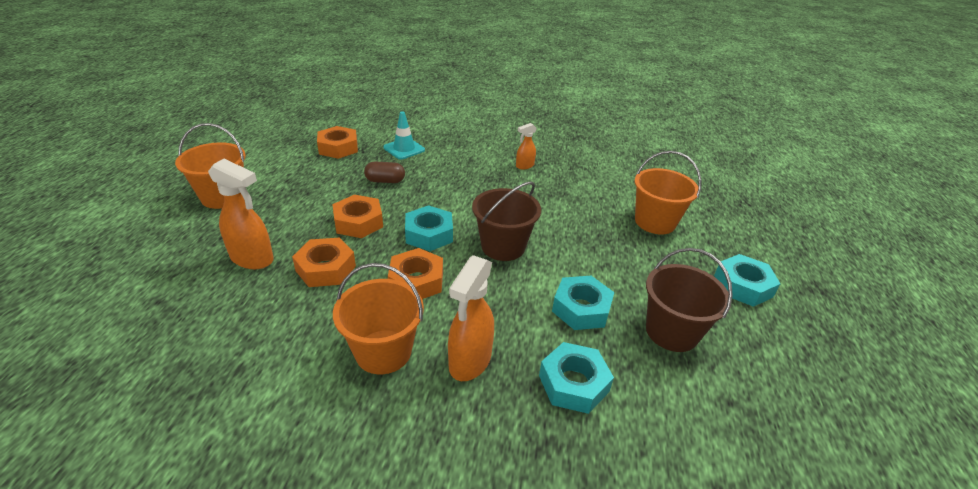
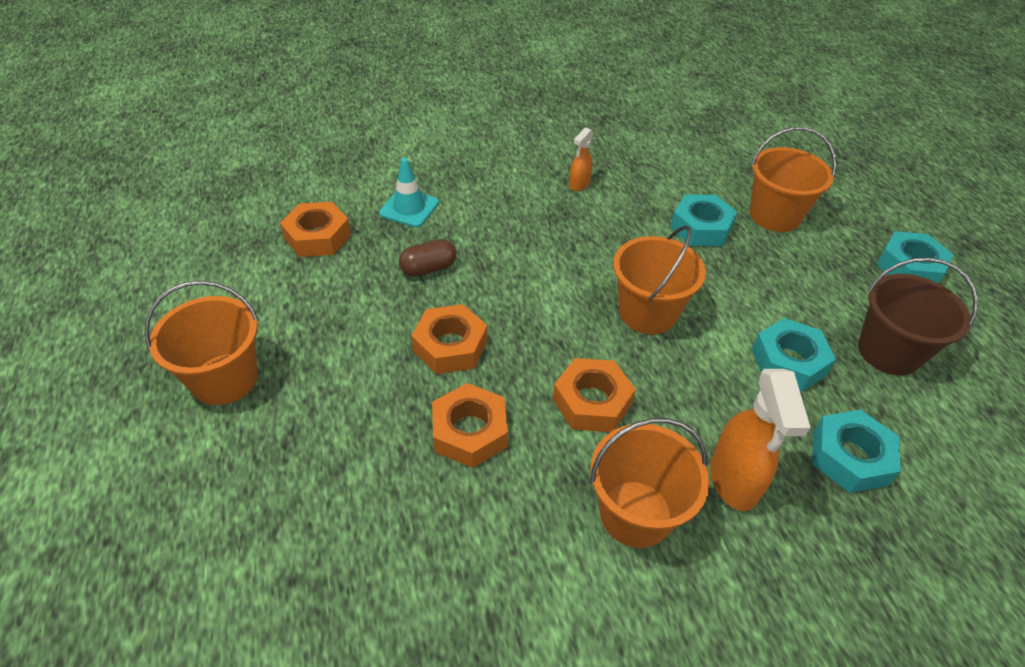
camera: 25 degrees left, 10 degrees up
(252, 259) = (361, 459): orange spray bottle -> none
(429, 234) = (551, 329): turquoise nut -> turquoise nut (701, 227)
(503, 246) = (647, 312): brown bucket -> orange bucket

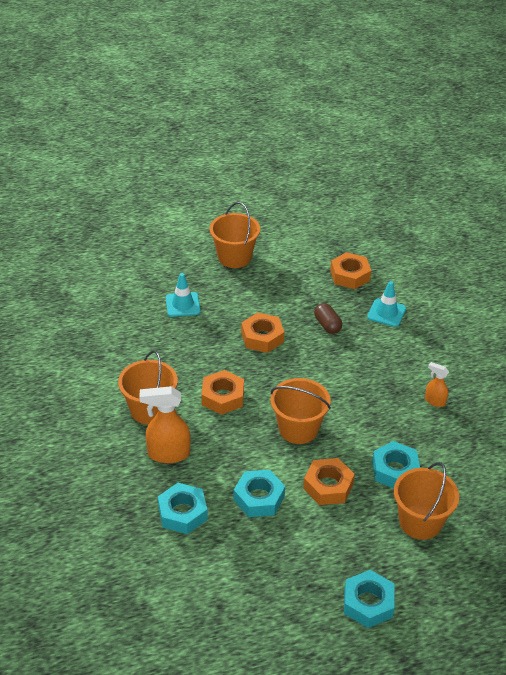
camera: 90 degrees right, 5 degrees down
(347, 463) = (183, 305): none -> turquoise traffic cone
(469, 431) = (202, 347): orange nut -> orange nut (328, 486)
(888, 352) = (271, 560): brown bucket -> none

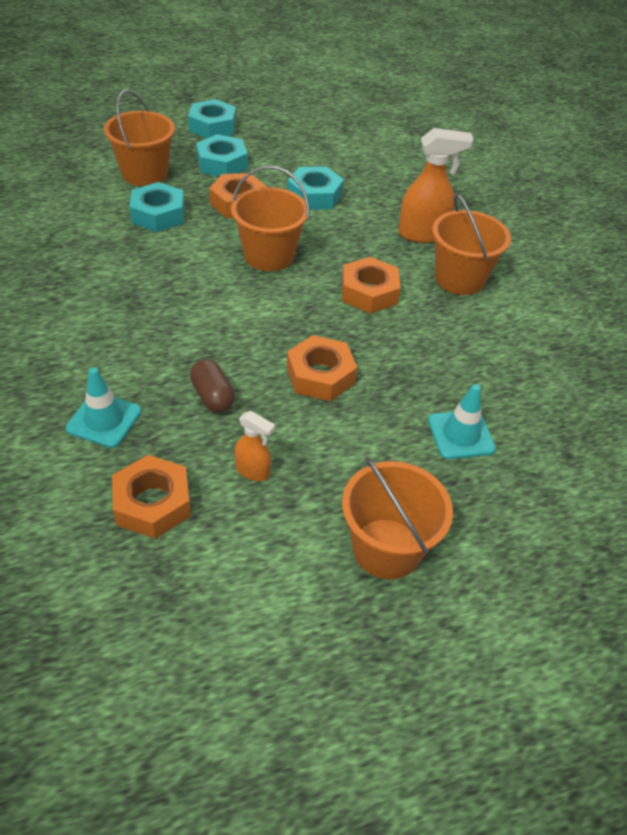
camera: 175 degrees right, 5 degrees up
(182, 513) = (393, 186): turquoise nut -> turquoise nut (222, 164)
(434, 401) = (79, 284): orange spray bottle -> orange spray bottle (253, 471)

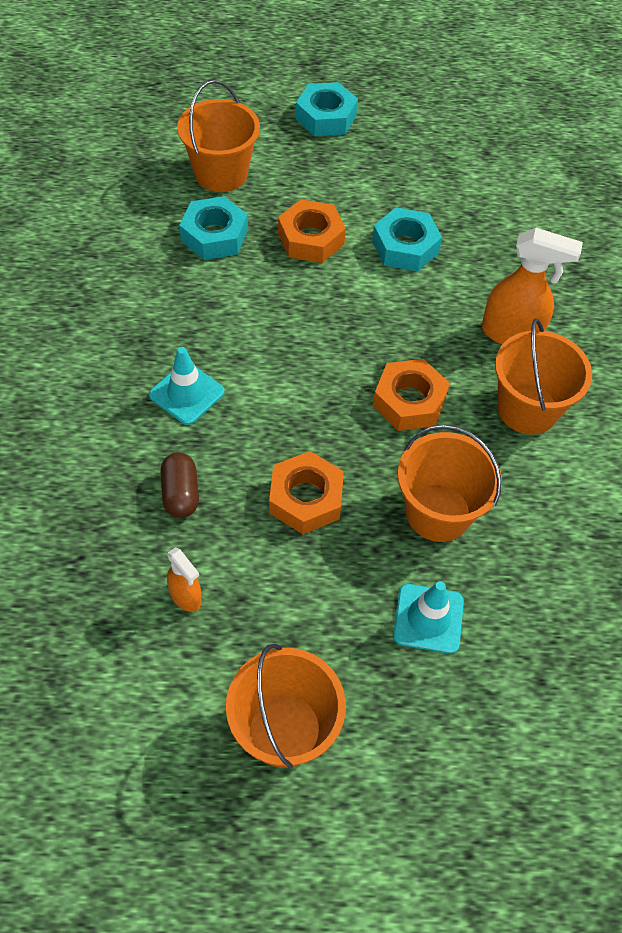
camera: 20 degrees right, 10 degrees up
(104, 420) = (62, 491): turquoise traffic cone -> turquoise traffic cone (187, 393)
(153, 503) = (73, 603): orange nut -> none
(222, 164) = (315, 176): turquoise nut -> none
(269, 255) = (315, 322): orange bucket -> orange bucket (438, 512)

